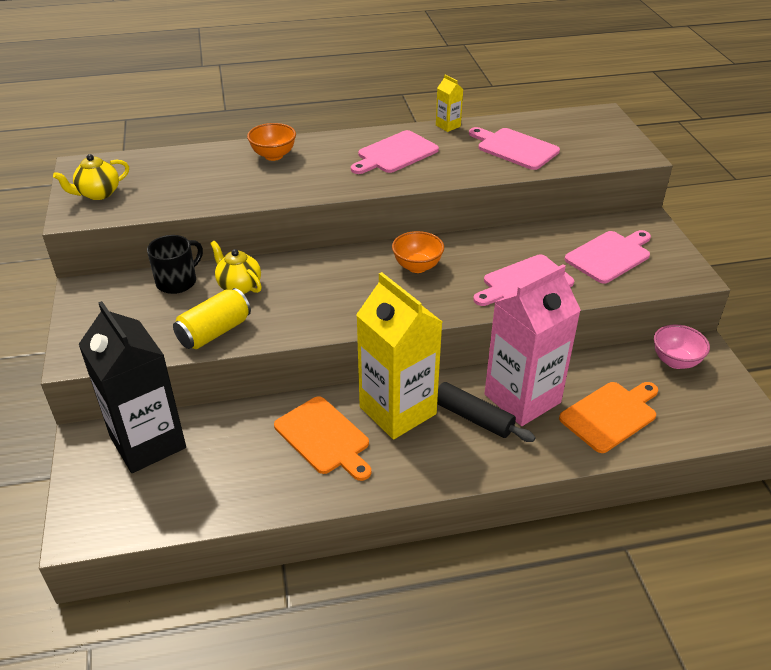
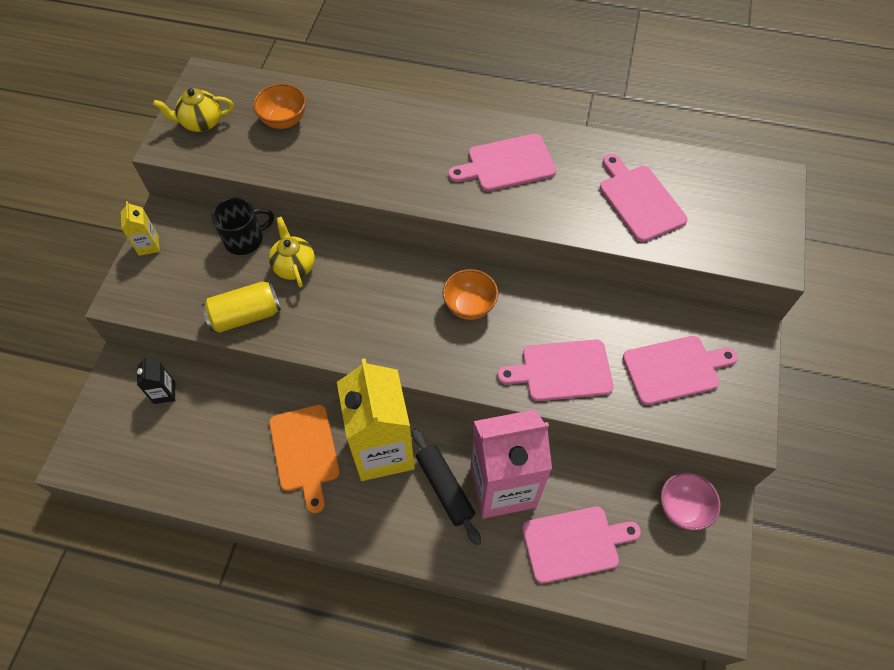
camera: 25 degrees right, 20 degrees up
(148, 442) = (164, 393): black carton -> black carton, size x0.41
(273, 155) = (385, 124): orange bowl -> orange bowl (284, 121)
(448, 126) = (588, 139): yellow carton -> yellow carton (148, 245)
(610, 415) = (574, 543): orange cutting board -> pink cutting board

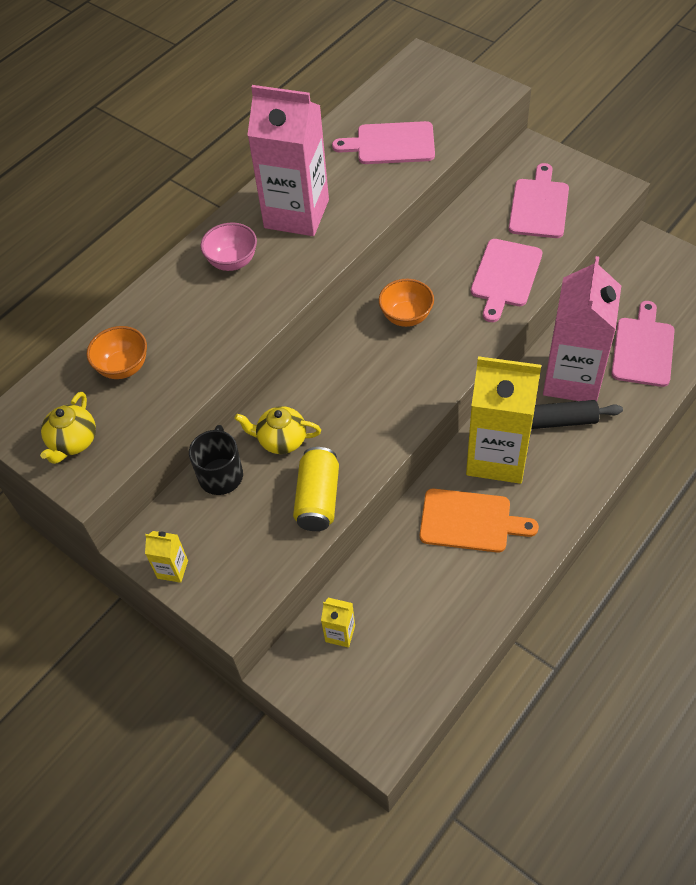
camera: 60 degrees left, 5 degrees down
(164, 393) = (340, 633): black carton -> yellow carton
(507, 164) = (296, 214): pink cutting board -> pink carton
(682, 508) = (641, 269): pink bowl -> pink bowl (232, 262)

